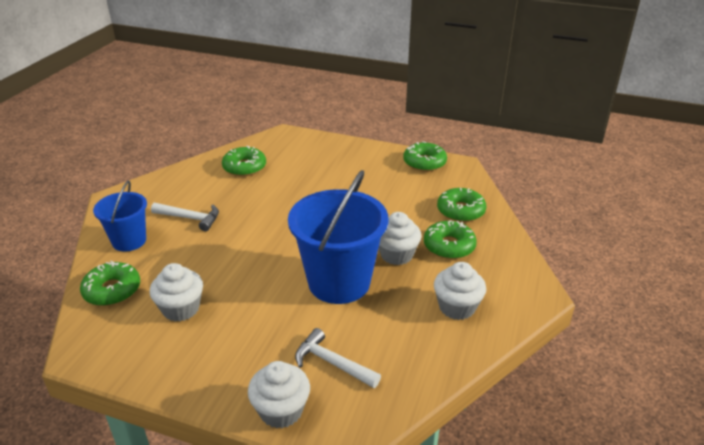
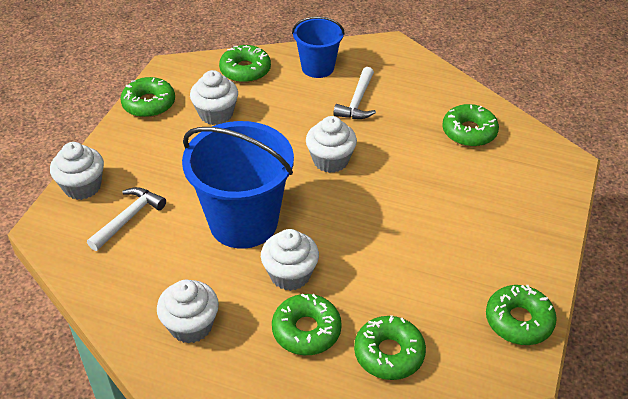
camera: 90 degrees right, 10 degrees up
(145, 367) = (149, 104): none -> green donut
(266, 234) = (330, 160): none -> white cupcake

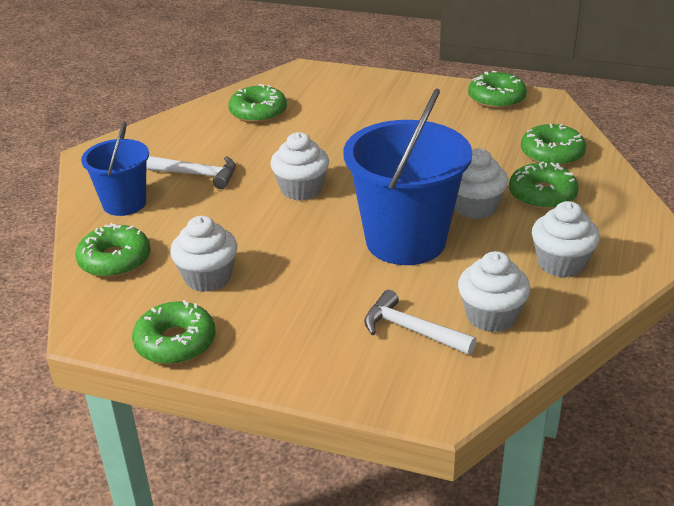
camera: 90 degrees left, 10 degrees down
(82, 187) = (356, 383): white cupcake -> white cupcake (491, 316)

